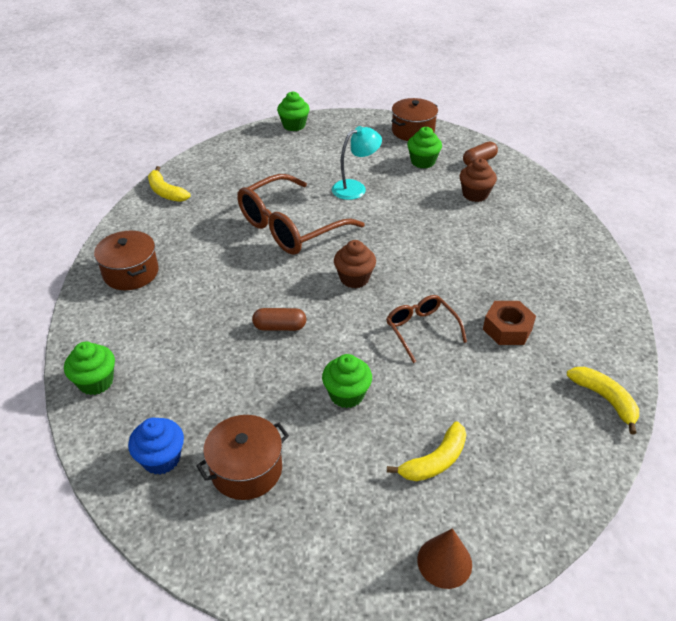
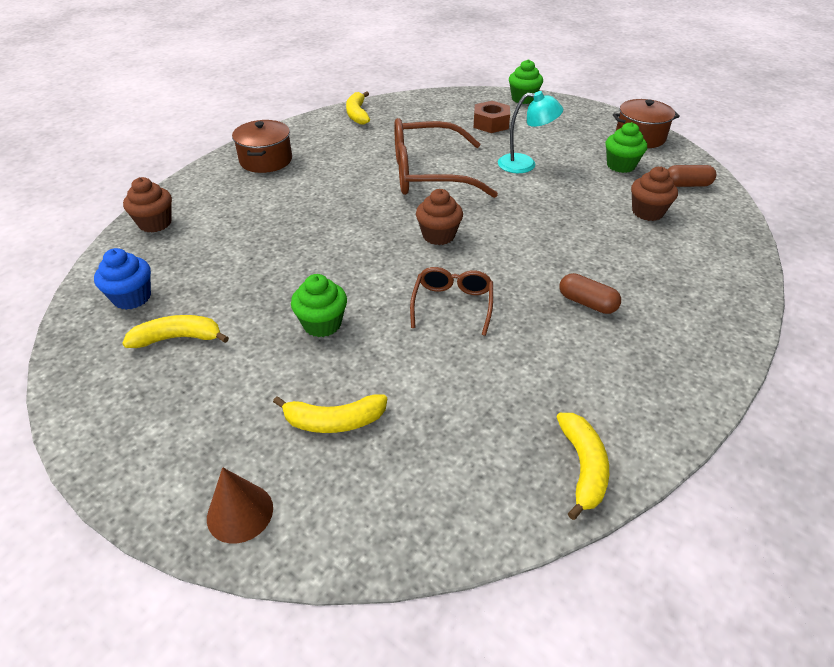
camera: 35 degrees right, 0 degrees up
(96, 382) = (155, 223): green cupcake -> brown cupcake
(246, 469) = (178, 338): brown pot -> yellow banana
(280, 327) = (330, 245): brown capsule -> brown capsule (587, 303)
(507, 329) = (544, 345): brown nut -> brown nut (490, 123)

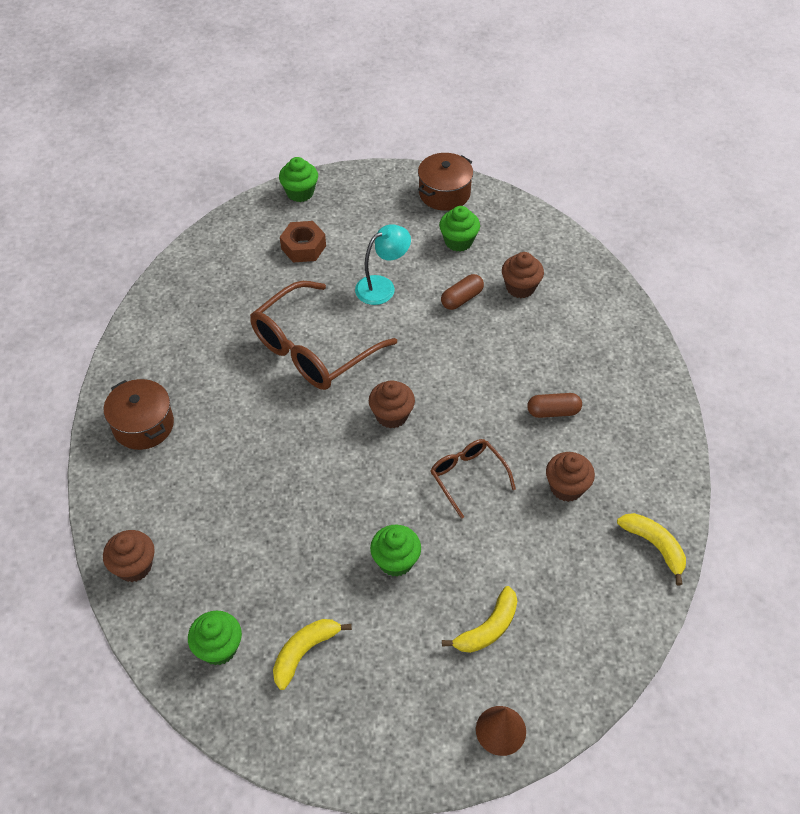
camera: 40 degrees left, 10 degrees up
(132, 297) = (218, 648): blue cupcake -> green cupcake
(357, 114) = (162, 307): yellow banana -> none
(538, 363) = (566, 487): none -> brown cupcake
(687, 185) = (524, 236): brown capsule -> brown capsule (462, 298)

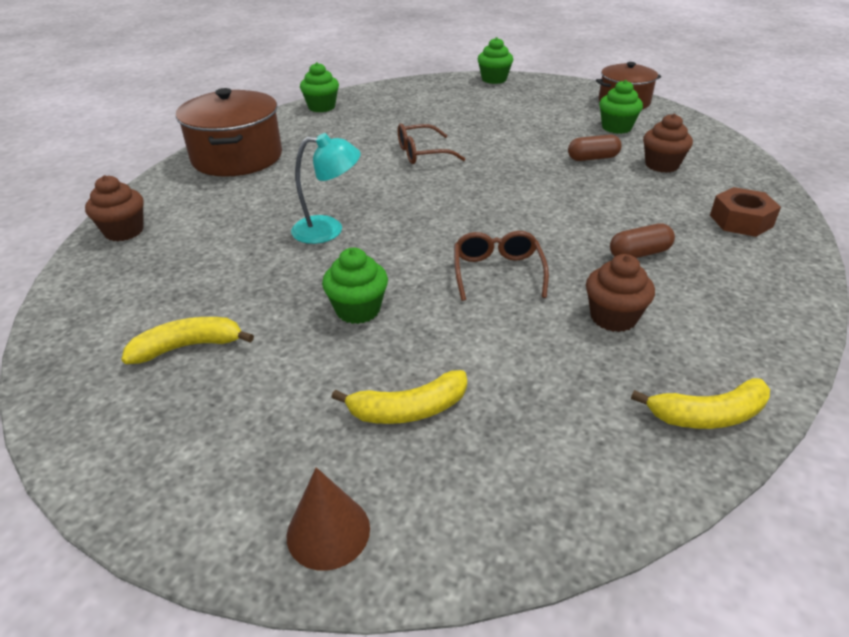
camera: 30 degrees right, 15 degrees down
(143, 425) = (237, 157): brown pot -> brown pot, size x1.52
(218, 648) = (117, 311): green cupcake -> green cupcake (321, 107)
(303, 247) = (470, 103): brown nut -> brown nut (741, 221)
(313, 349) = (422, 153): brown glasses -> brown glasses, size x0.54
(382, 286) = (520, 135): turquoise lamp -> turquoise lamp (328, 230)
(391, 415) = (456, 208): brown cupcake -> none
(553, 411) = (639, 253): brown capsule -> brown capsule turned 45 degrees counterclockwise
(654, 546) = (708, 415): yellow banana -> yellow banana turned 90 degrees clockwise

